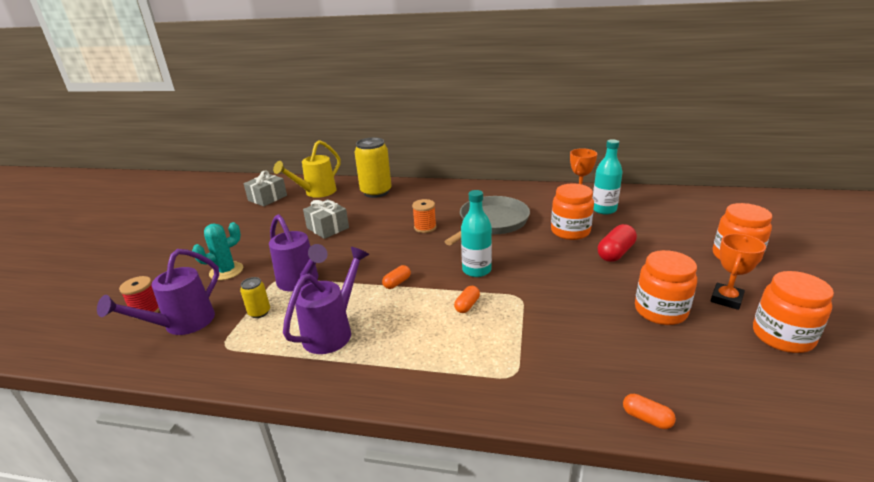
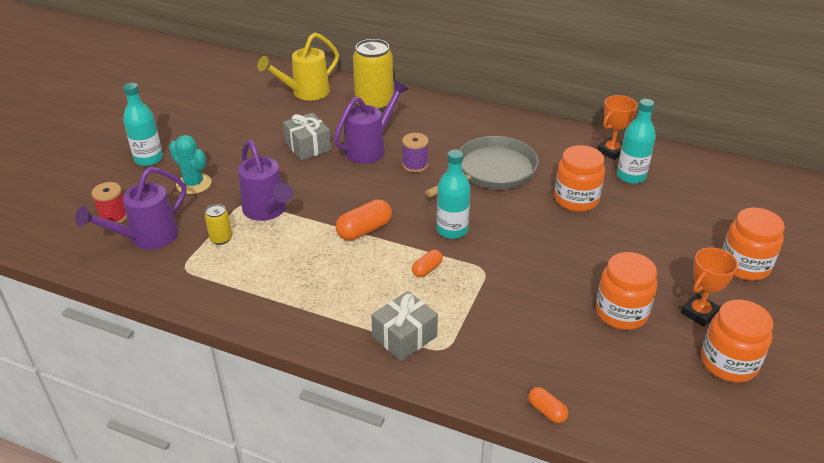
camera: 10 degrees right, 10 degrees up
(180, 258) = (149, 159): none -> turquoise bottle
(226, 271) = (194, 184): turquoise cactus -> turquoise cactus turned 75 degrees clockwise
(267, 198) = (249, 91): grey gift -> grey gift (404, 336)
(332, 331) = (287, 272): purple watering can -> purple watering can (370, 148)
(397, 283) = (364, 230): orange capsule -> orange capsule, size x1.72
(425, 228) = (415, 165): orange spool -> purple spool
(615, 253) = (612, 236): red capsule -> none

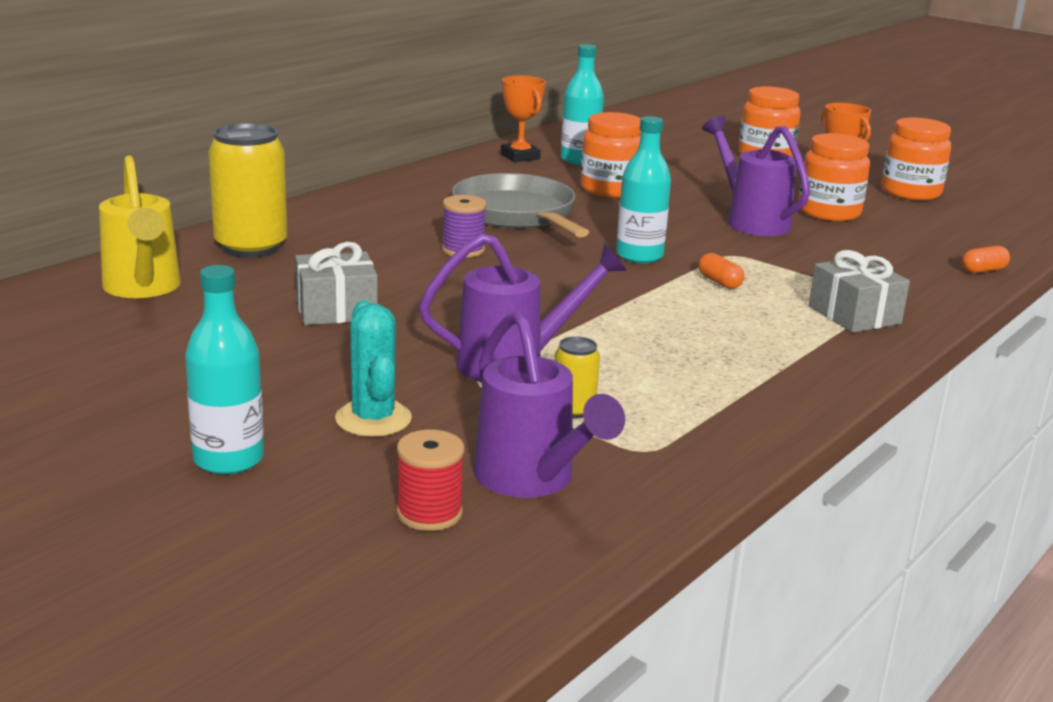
camera: 75 degrees left, 15 degrees down
(194, 184) = (373, 419): turquoise cactus -> turquoise cactus turned 75 degrees counterclockwise
(364, 230) = (610, 304): orange capsule -> none
(370, 148) = (388, 269): purple watering can -> purple watering can (751, 221)

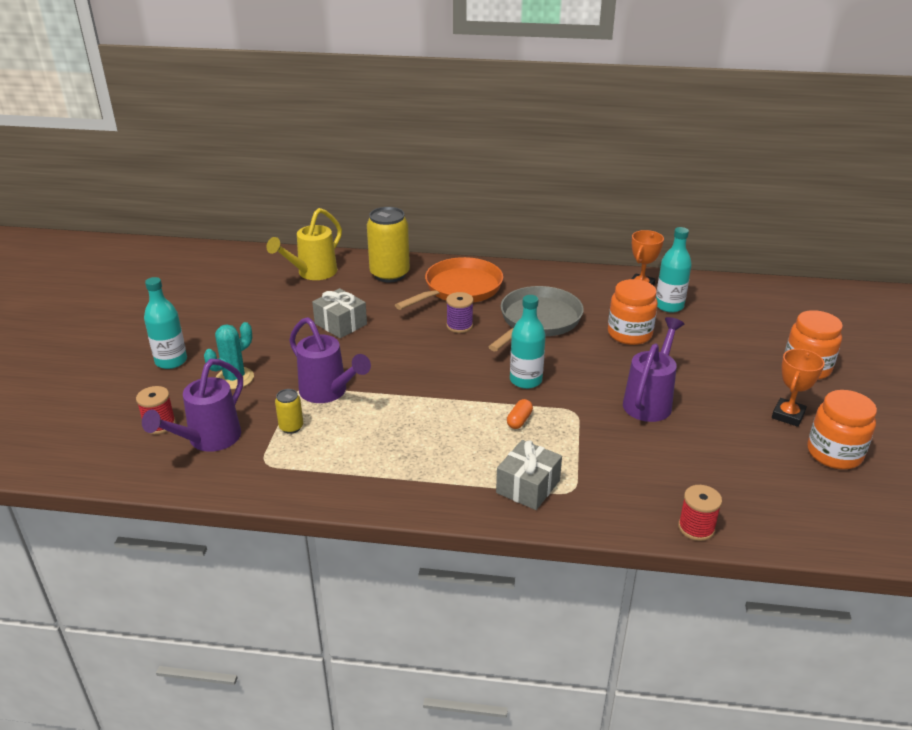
camera: 60 degrees right, 10 degrees up
(369, 225) = (459, 289): none -> orange pan
(829, 212) = (720, 427): orange jar -> none
(983, 270) = (696, 528): orange capsule -> red spool

